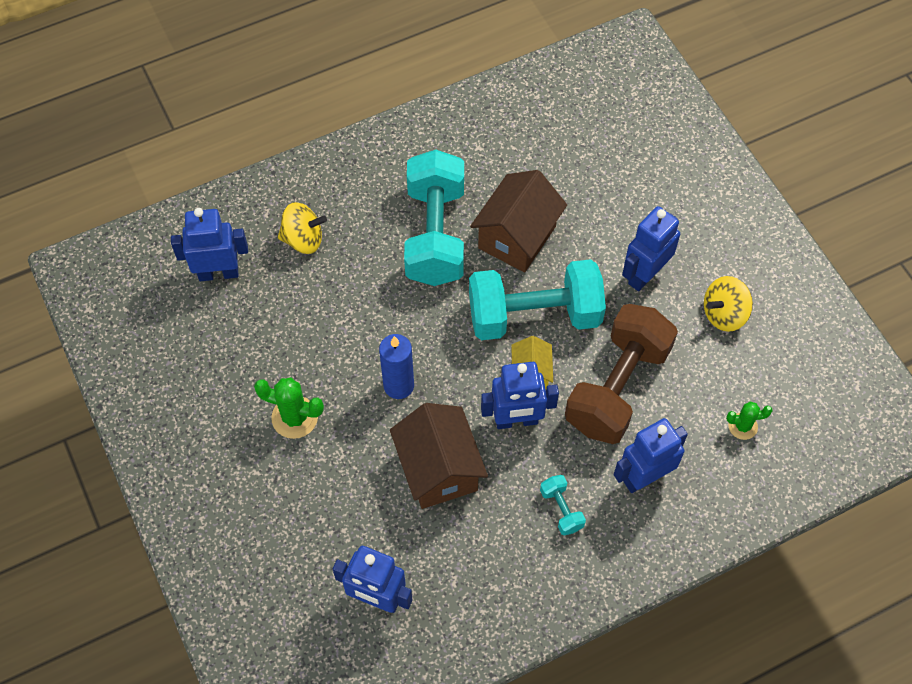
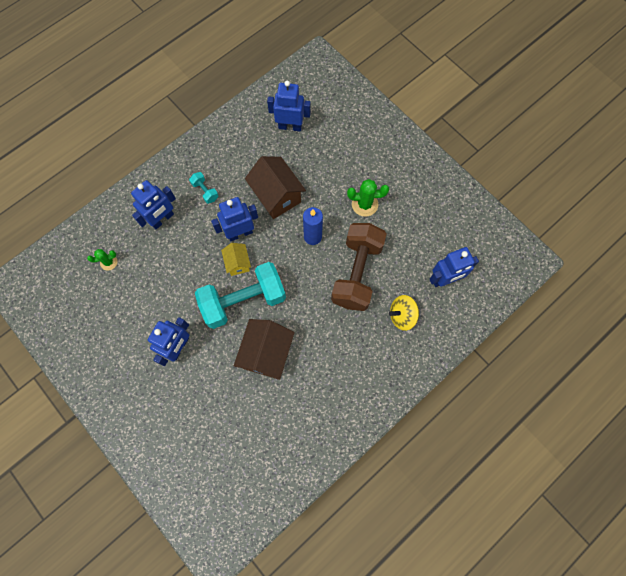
camera: 165 degrees right, 10 degrees up
(435, 234) = (320, 341): turquoise dumbbell -> none
(617, 387) = (185, 267): brown dumbbell -> brown dumbbell (357, 273)
(724, 314) = (125, 332): yellow spinning top -> none

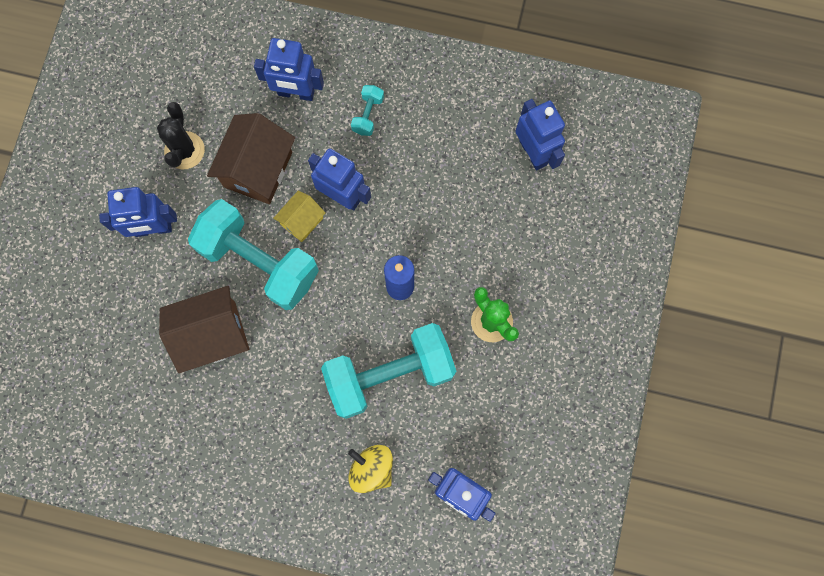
camera: 55 degrees right, 5 degrees up
(108, 262) = (200, 74): green cactus -> none
(146, 300) = (184, 150): none -> black cactus
(276, 196) = (423, 204): brown house -> brown house (258, 169)
(357, 273) = (389, 374): brown dumbbell -> turquoise dumbbell

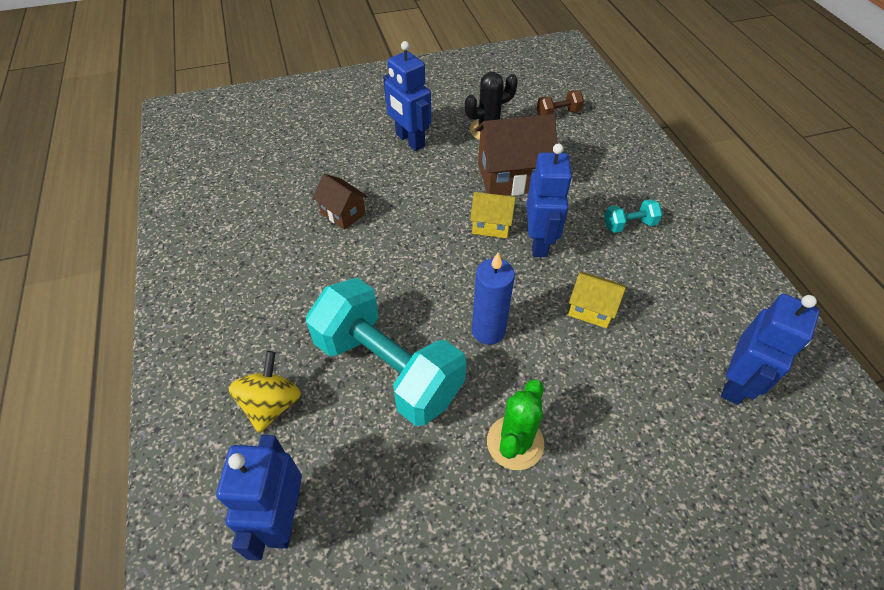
camera: 60 degrees right, 25 degrees down
(203, 73) = (558, 114): none -> brown dumbbell
(213, 335) = (343, 213): brown house -> brown house, size x0.55
(259, 262) = (431, 214): turquoise dumbbell -> none
(296, 93) = (598, 170): blue robot -> none
(425, 202) = (591, 309): none -> yellow house

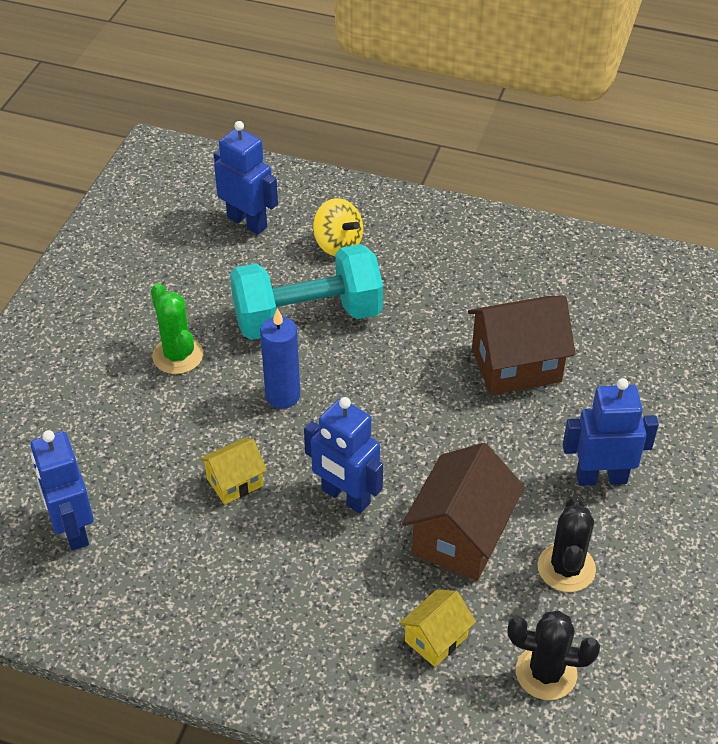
camera: 125 degrees right, 5 degrees down
(343, 213) = (516, 365): brown house -> brown house, size x1.81
(491, 225) = (402, 472): yellow house -> yellow house (436, 639)
(558, 114) = (546, 673): brown dumbbell -> black cactus
(629, 225) = (298, 595): turquoise dumbbell -> none

